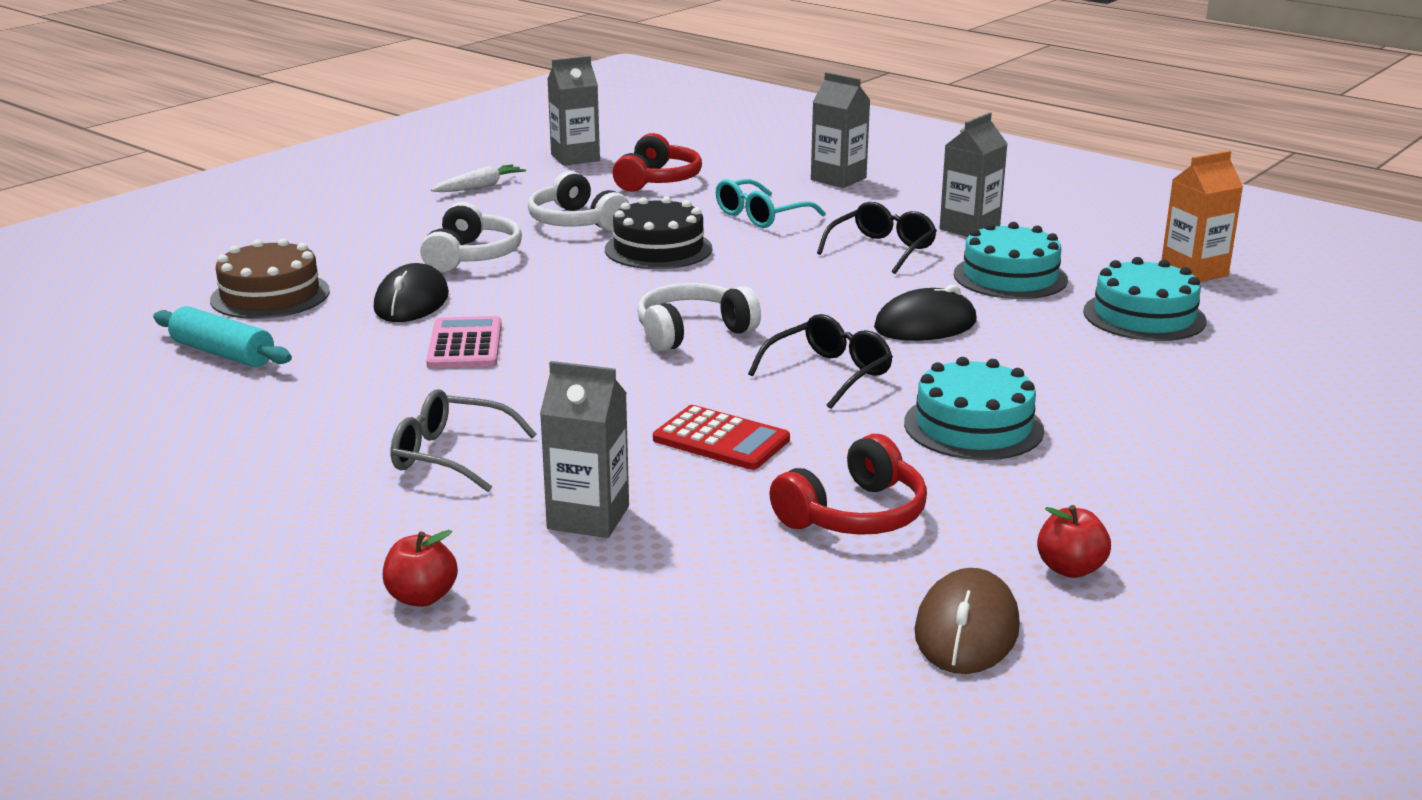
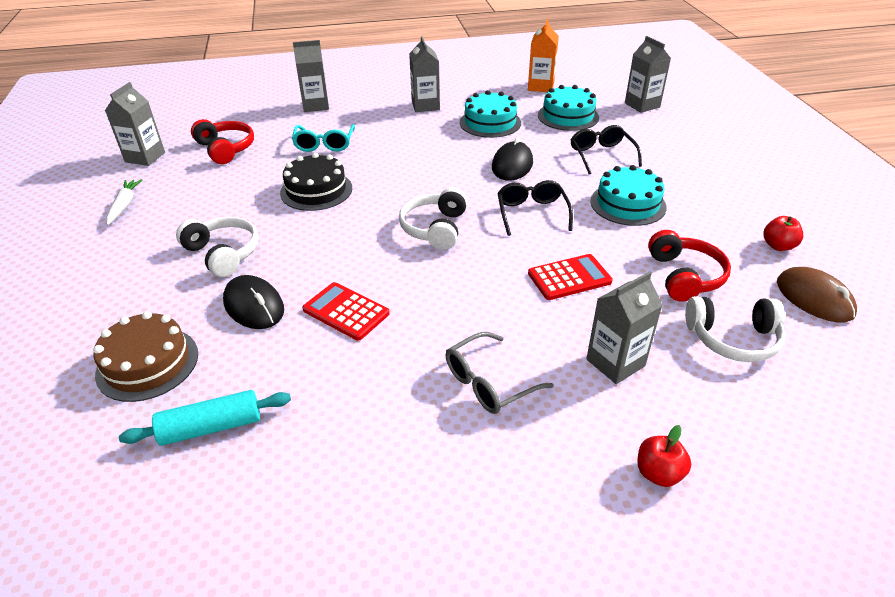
camera: 50 degrees left, 15 degrees up
(465, 345) = (346, 312): pink calculator -> red calculator
(576, 222) = (237, 198): white headphones -> white headphones (733, 339)
(881, 250) = (415, 135): black glasses -> black glasses (601, 155)
(1309, 354) = (642, 105): none -> grey carton

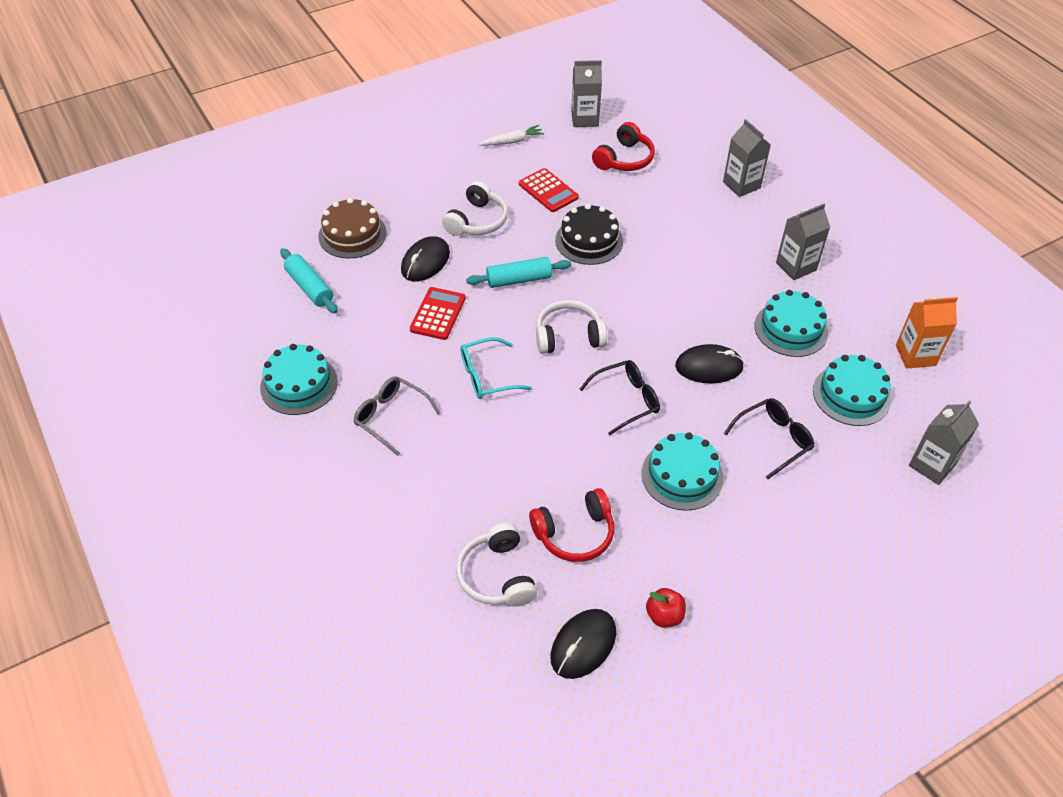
camera: 70 degrees right, 10 degrees up
(324, 144) = (669, 218): turquoise glasses -> turquoise glasses (487, 376)
(336, 243) = (519, 280): none -> turquoise rolling pin
(390, 471) = (299, 384): none -> turquoise cake
(569, 278) = (536, 445): red calculator -> red calculator (548, 191)
(615, 363) = (438, 492): grey carton -> none
(658, 473) = (334, 531): red apple -> none
(814, 298) = (583, 645): brown mouse -> black mouse

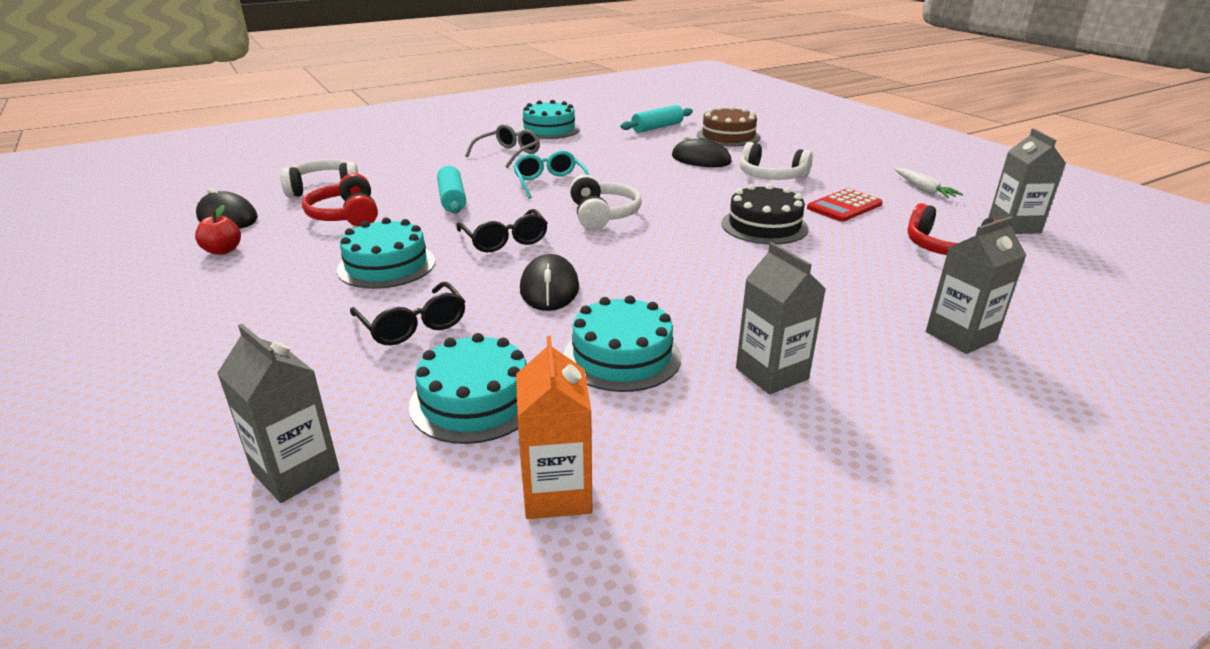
camera: 90 degrees right, 20 degrees down
(438, 314) = (631, 165): red calculator -> none
(519, 280) = (686, 194): turquoise rolling pin -> turquoise rolling pin (452, 199)

